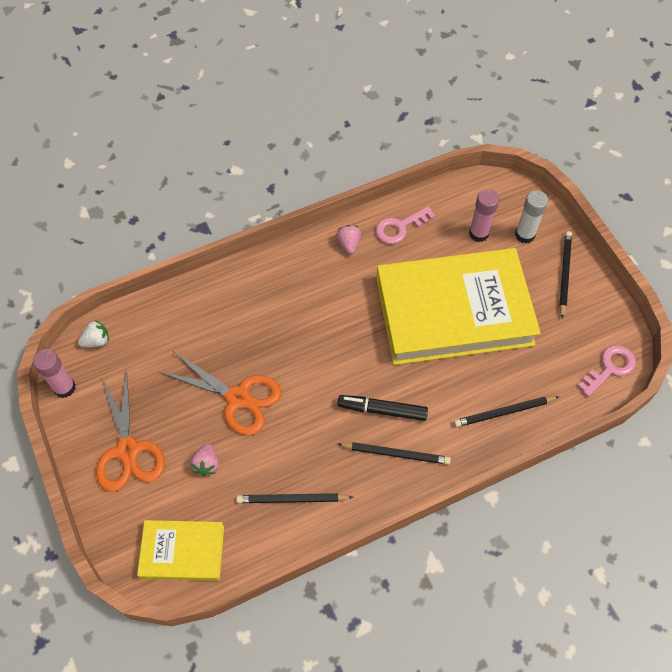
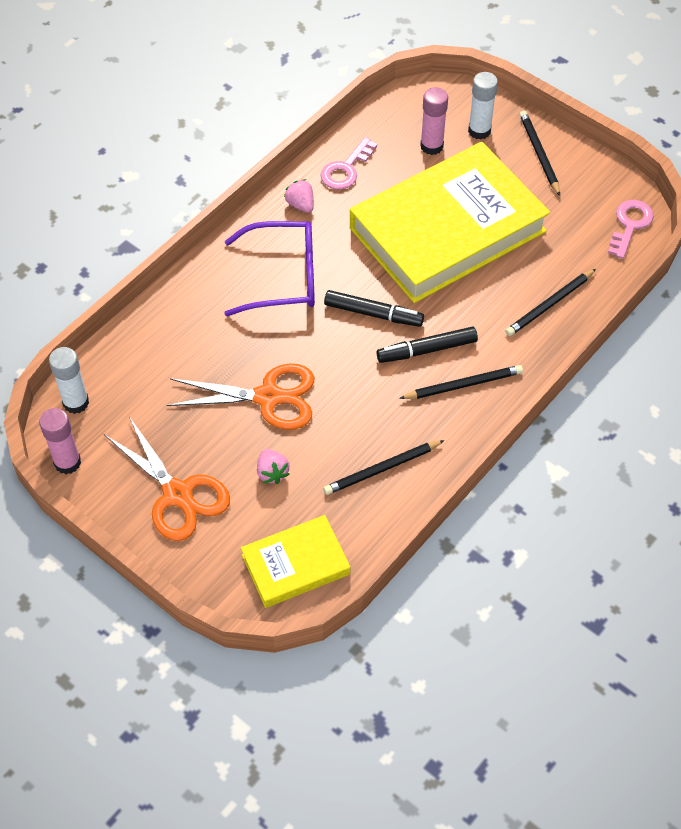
camera: 25 degrees left, 5 degrees down
(97, 341) = (76, 402): white strawberry -> white glue stick
(303, 300) = (283, 277): none -> purple glasses
(356, 360) = (373, 314): none -> black marker

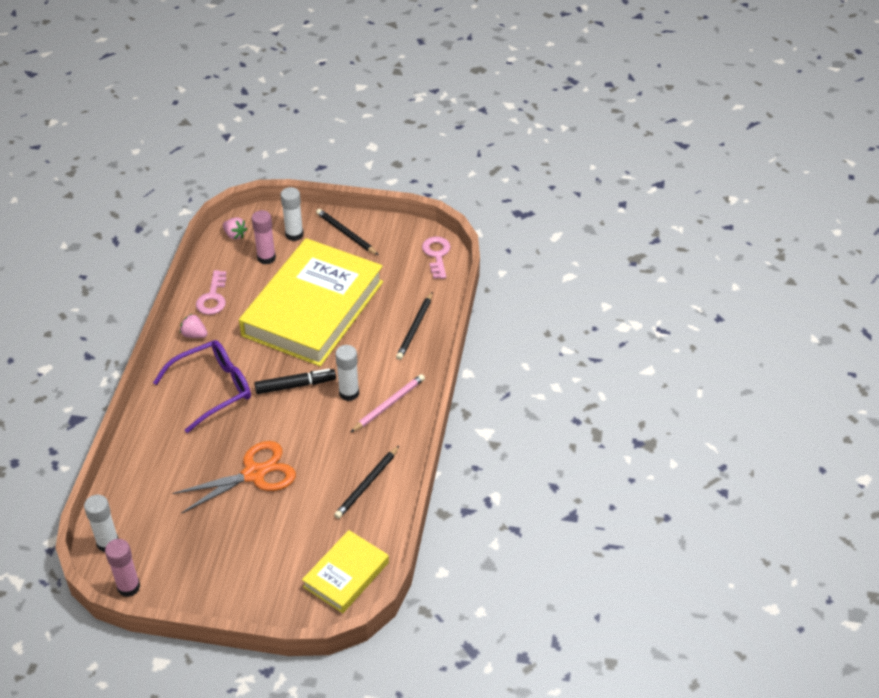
camera: 30 degrees left, 10 degrees down
(178, 494) = (229, 569): orange scissors -> none
(272, 473) = (290, 522): pink strawberry -> pink strawberry (235, 235)
(427, 350) = (349, 393): black marker -> white glue stick
(463, 385) = (389, 404): black pencil -> pink pencil

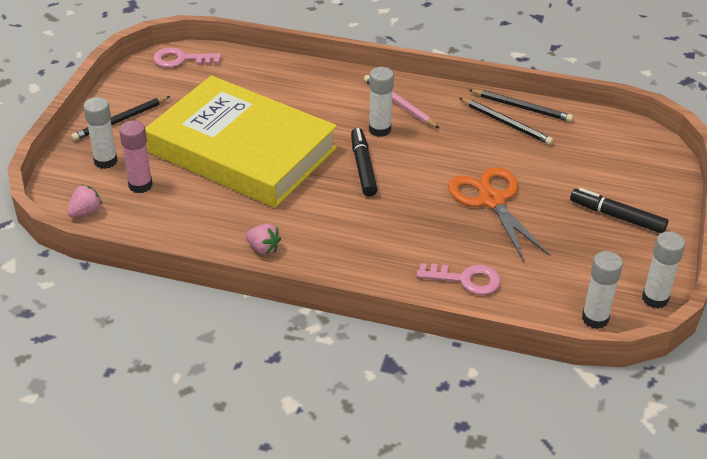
camera: 85 degrees left, 5 degrees down
(128, 587) = (655, 298): pink glue stick -> white glue stick
(194, 335) = (263, 248): pink strawberry -> pink strawberry turned 90 degrees counterclockwise
(213, 297) = (199, 232): pink key -> pink key (466, 279)
(213, 389) = (359, 232): purple glasses -> none
(234, 566) = (617, 216): none -> black marker
(346, 574) = (620, 142): yellow book -> none
(415, 328) = (291, 81): black pencil -> black pencil (522, 107)

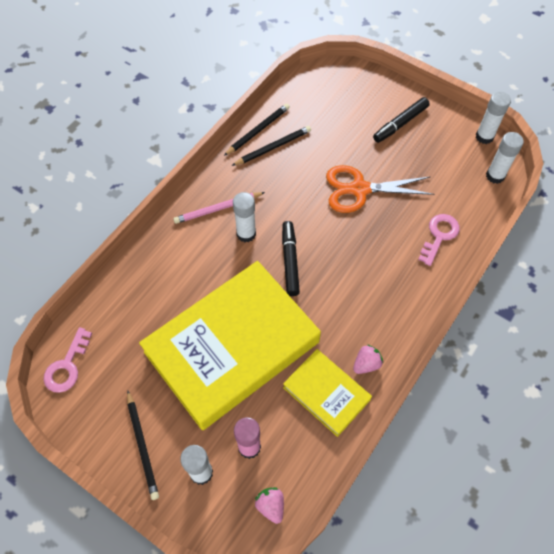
camera: 70 degrees left, 20 degrees up
(216, 225) = (326, 394): none -> yellow book
(363, 167) = (290, 261): black marker -> black marker turned 75 degrees clockwise

